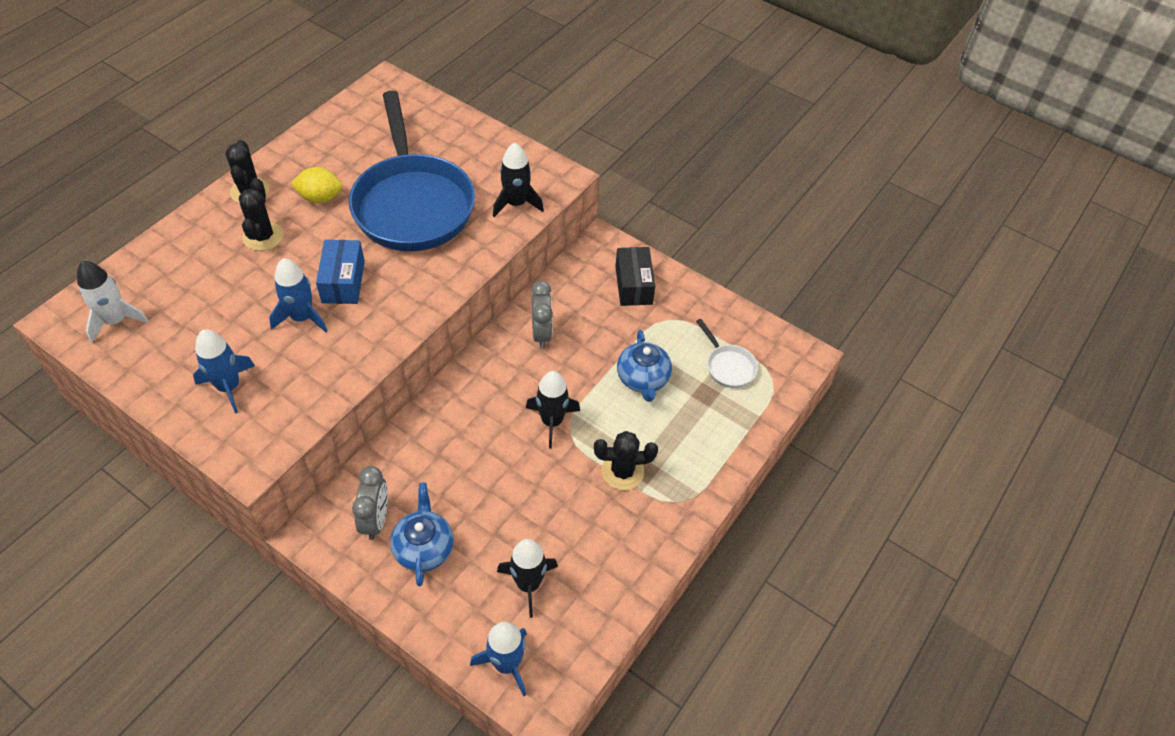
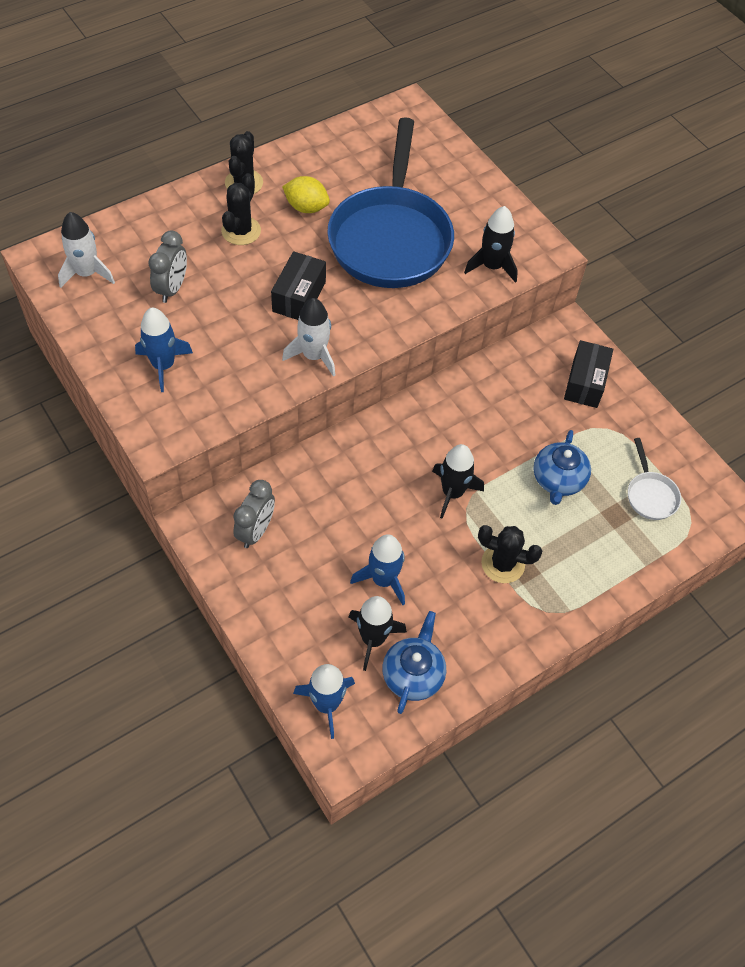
camera: 20 degrees right, 5 degrees up
(302, 317) = (250, 320): blue rocket -> blue rocket (383, 579)
(343, 282) = (299, 297): blue box -> black box
(378, 332) = (314, 355): none -> white rocket
(424, 548) = (290, 571): blue teapot -> blue teapot (413, 674)
(541, 333) = (474, 403): grey clock -> grey clock (172, 288)

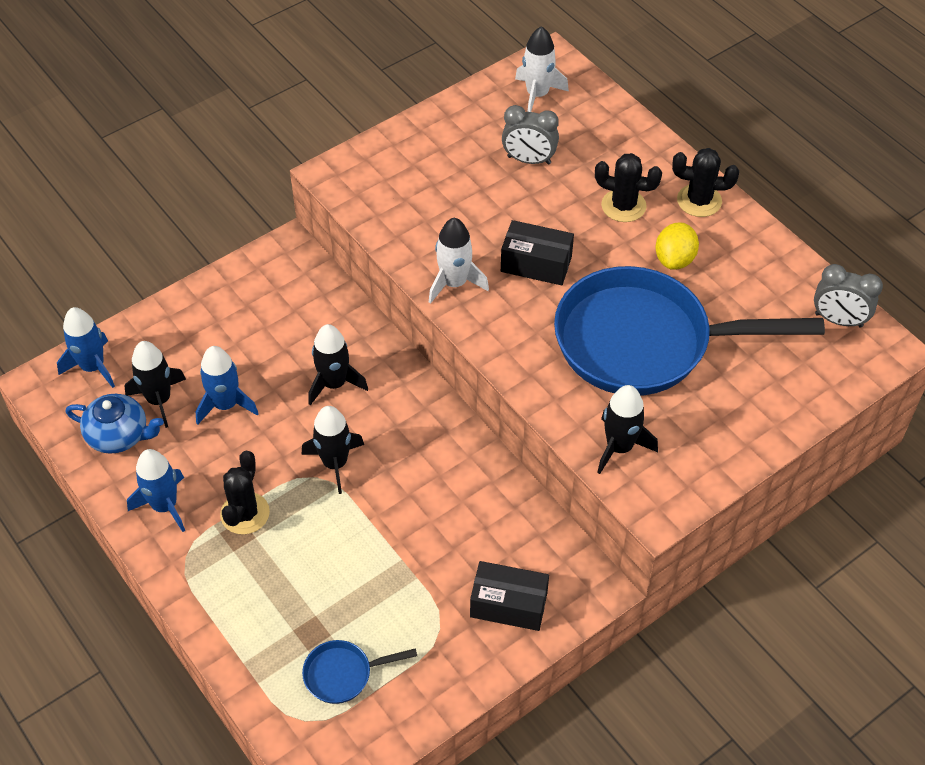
camera: 90 degrees right, 5 degrees down
(163, 365) = (427, 166): blue rocket -> blue rocket (165, 505)
(256, 531) = (281, 296): grey clock -> grey clock (838, 320)
(366, 490) = (334, 383): none -> black rocket
(558, 480) = (359, 571): blue teapot -> none
(650, 494) = (343, 674): white pan -> blue pan

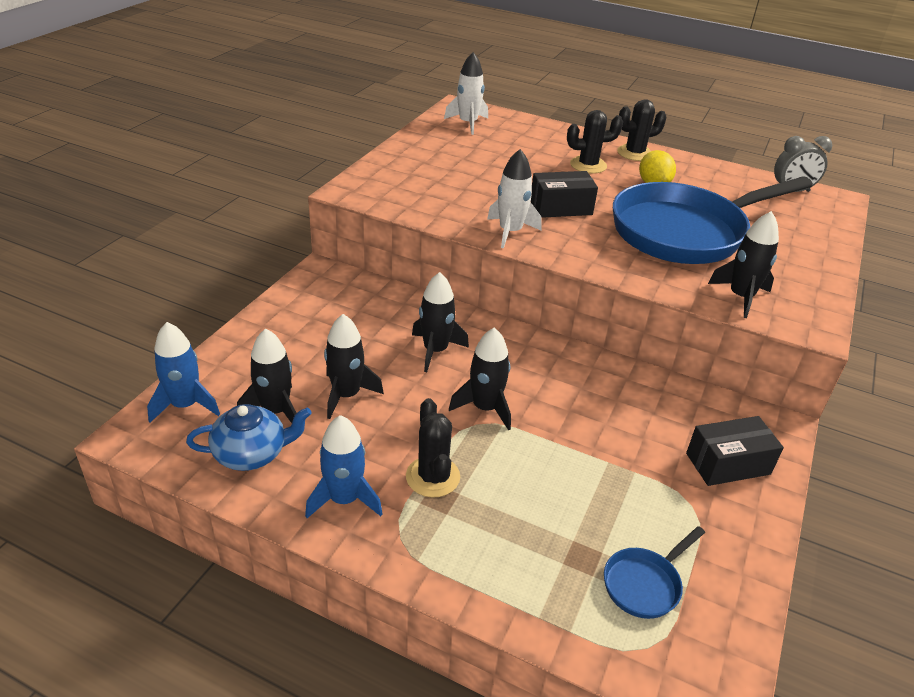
camera: 30 degrees left, 15 degrees down
(226, 405) = (347, 395): blue rocket -> black rocket
(529, 160) = (496, 155): grey clock -> none

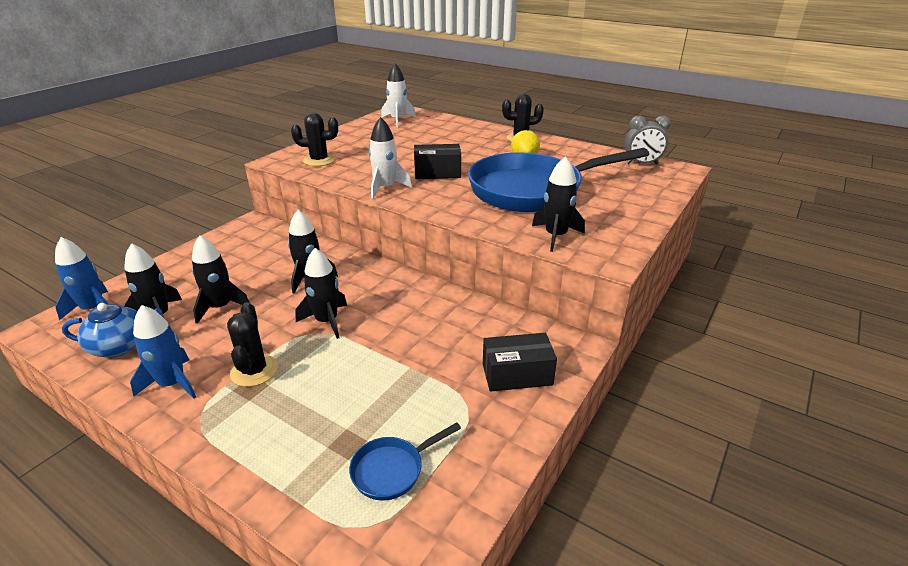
camera: 10 degrees right, 5 degrees down
(588, 165) = (477, 146): black cactus -> black cactus (319, 160)

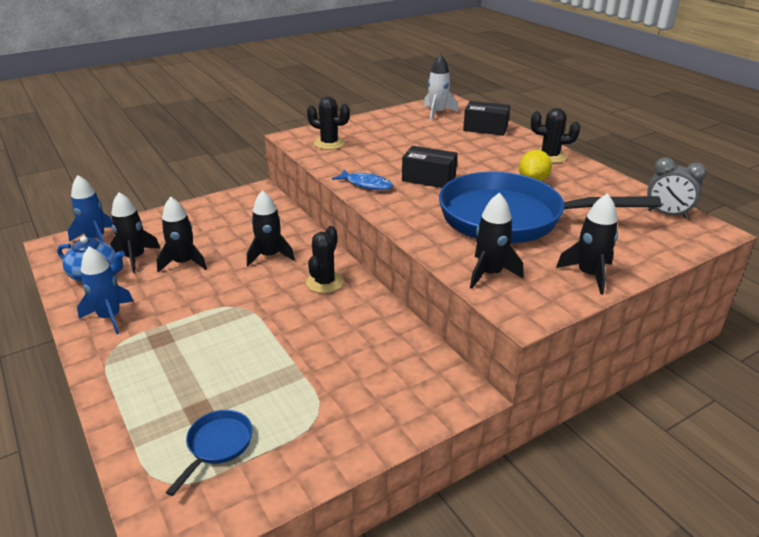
camera: 25 degrees right, 0 degrees up
(254, 371) = (172, 325): black cactus -> black cactus (325, 282)
(326, 321) = (256, 299): black rocket -> black rocket (589, 274)
(386, 188) = (366, 184): white rocket -> blue fish
(392, 470) = (217, 446): blue pan -> blue pan turned 120 degrees clockwise
(517, 374) = (384, 401): black box -> black box (485, 128)

